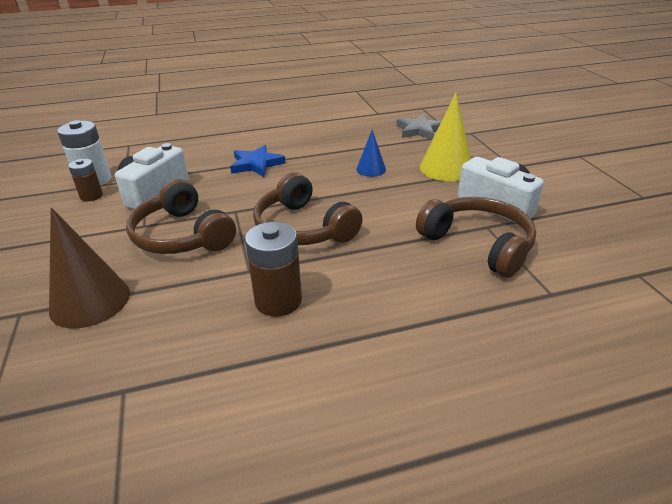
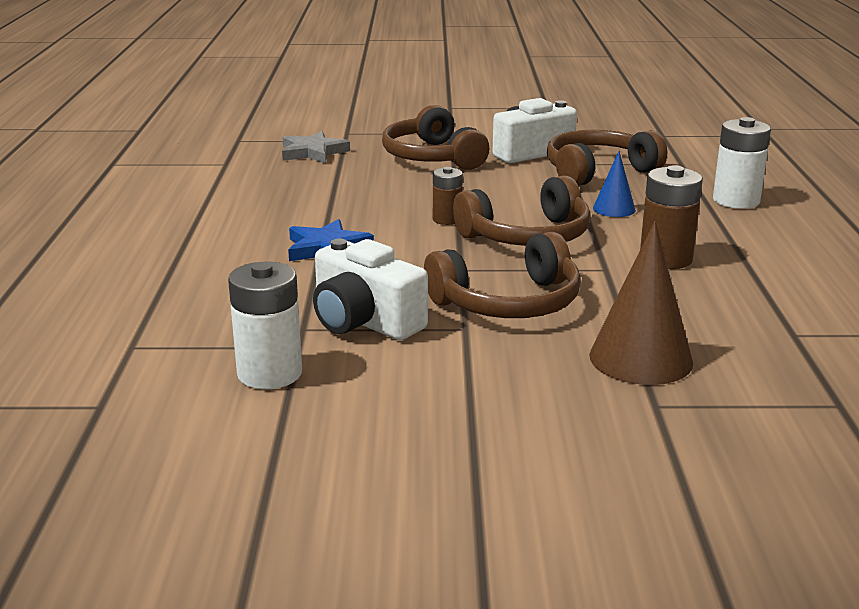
camera: 75 degrees left, 10 degrees down
(91, 196) = (335, 373): brown battery -> brown battery (447, 219)
(371, 169) = (404, 189): blue cone -> blue cone (614, 209)
(446, 168) = (432, 157): yellow cone -> brown headphones
(458, 341) = (736, 201): none -> white battery

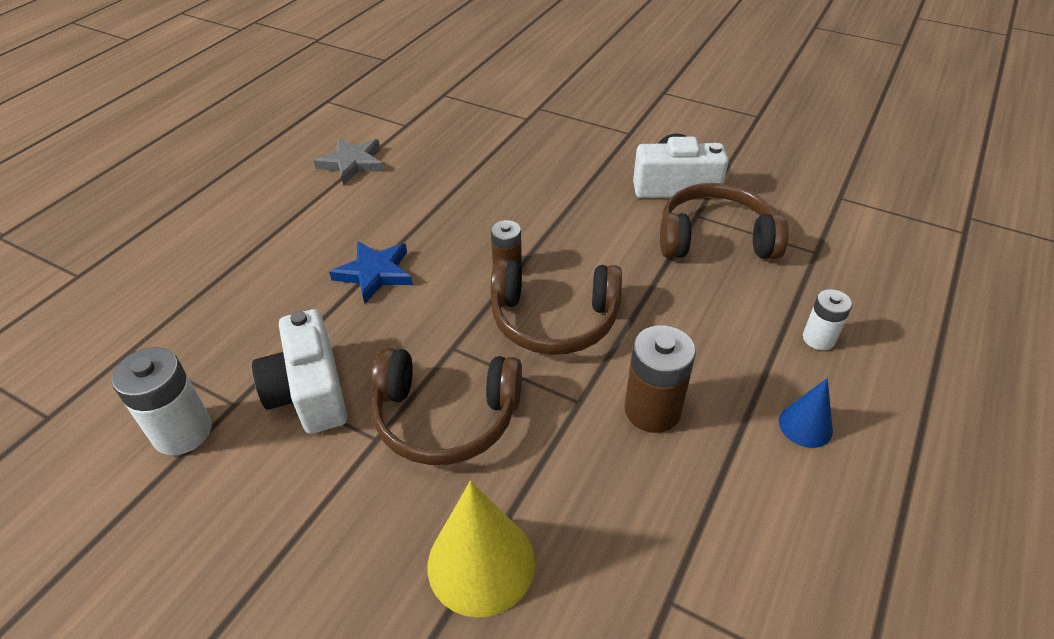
camera: 30 degrees right, 20 degrees up
(313, 152) = (486, 129): grey star -> grey star (352, 163)
(432, 157) = (578, 167): brown headphones -> none
(614, 209) = (675, 306): blue cone -> blue cone (805, 425)
(640, 358) = (481, 563): brown cone -> yellow cone
(736, 201) = (818, 338): white battery -> white battery, size x0.62

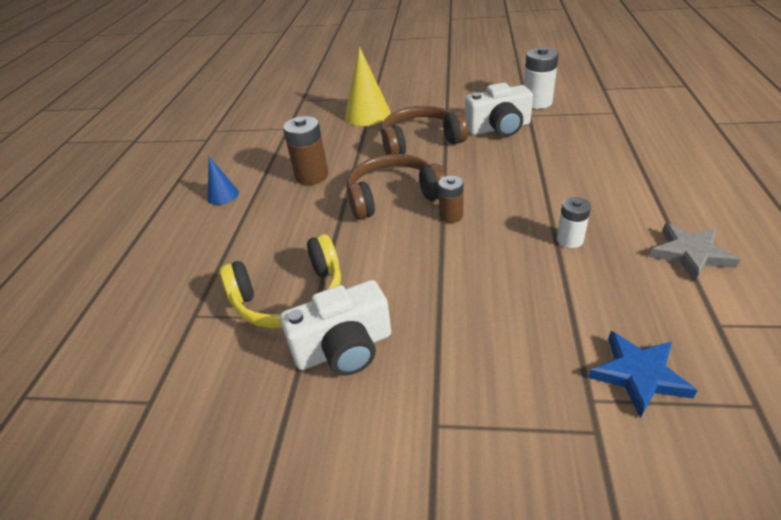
camera: 160 degrees right, 5 degrees down
(309, 392) = (499, 128): white camera -> white camera turned 120 degrees clockwise
(375, 273) = (538, 182): blue star -> blue star (638, 375)
(715, 238) = (290, 297): brown headphones -> yellow headphones
(818, 338) = (206, 243): white battery -> white battery (570, 240)

